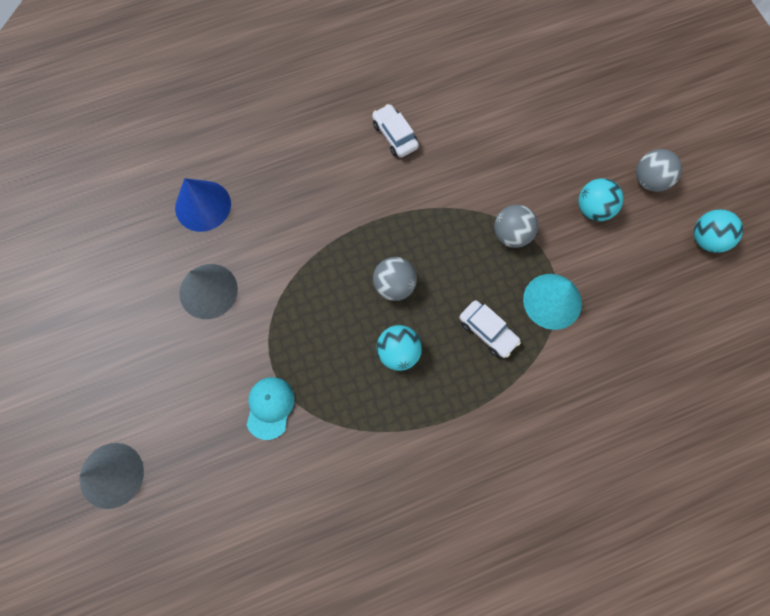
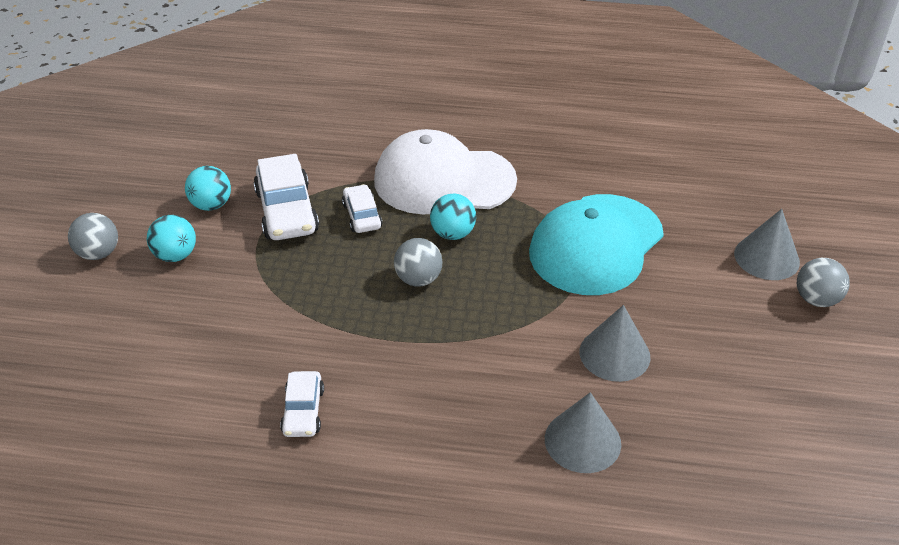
camera: 150 degrees left, 30 degrees down
(203, 205) = (582, 441): blue cone -> grey cone
(270, 407) = (596, 244): turquoise cap -> turquoise cap, size x2.39
(449, 419) = (444, 180): none -> white cap
(511, 234) = (271, 270): grey ball -> grey ball (816, 299)
(552, 301) = (287, 211): turquoise cone -> white car
(706, 239) = (110, 195): turquoise ball -> turquoise ball (211, 205)

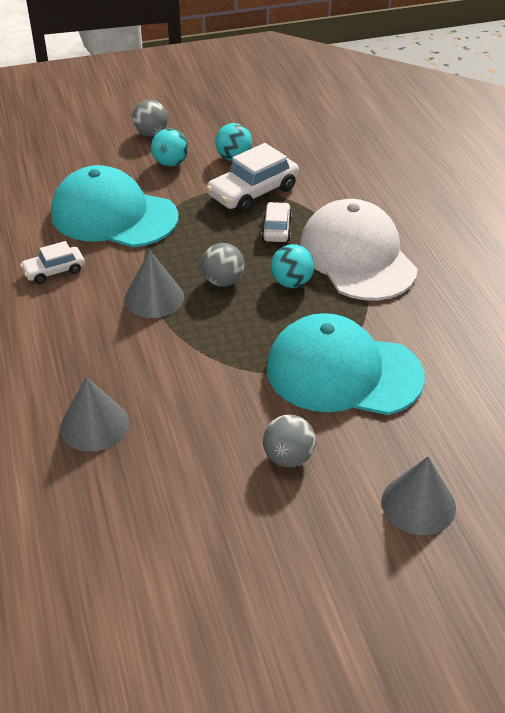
camera: 65 degrees right, 0 degrees up
(237, 331) = (113, 215): none -> turquoise cap
(362, 216) = (276, 229): white car -> white car turned 45 degrees counterclockwise
(614, 354) = (206, 420): grey cone -> grey cone (154, 298)
(816, 299) = (379, 559): grey ball -> grey ball (288, 458)

